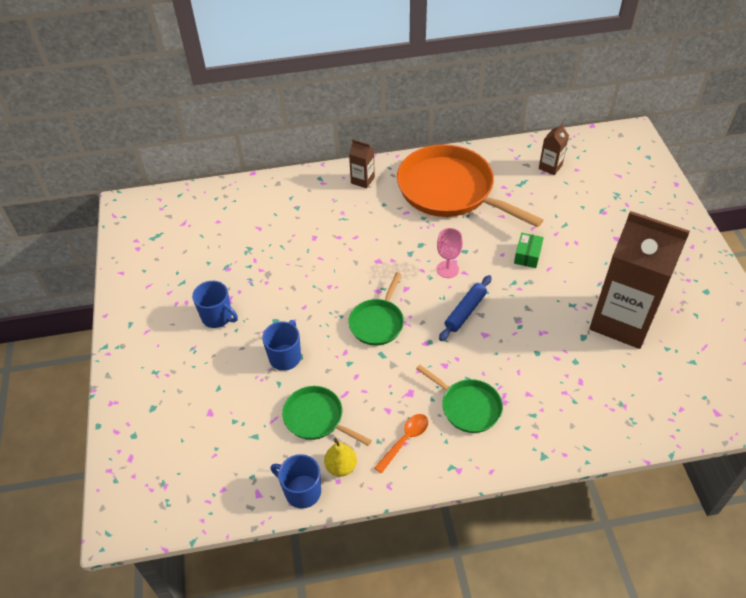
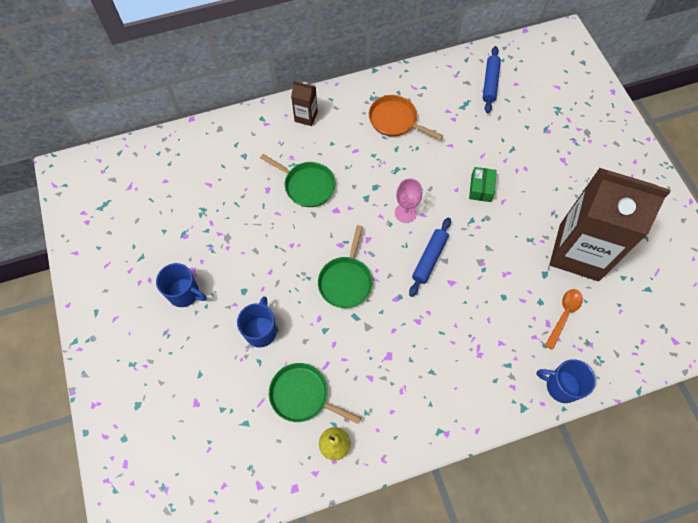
camera: 10 degrees left, 15 degrees up
(301, 491) = (301, 477): blue mug -> blue mug (561, 386)
(405, 440) = (391, 408): orange spoon -> orange spoon (564, 315)
(449, 190) = (395, 120): orange pan -> orange pan, size x0.50
(468, 407) = (446, 364): green pan -> green pan (307, 185)
(550, 167) = (490, 83): brown carton -> blue rolling pin

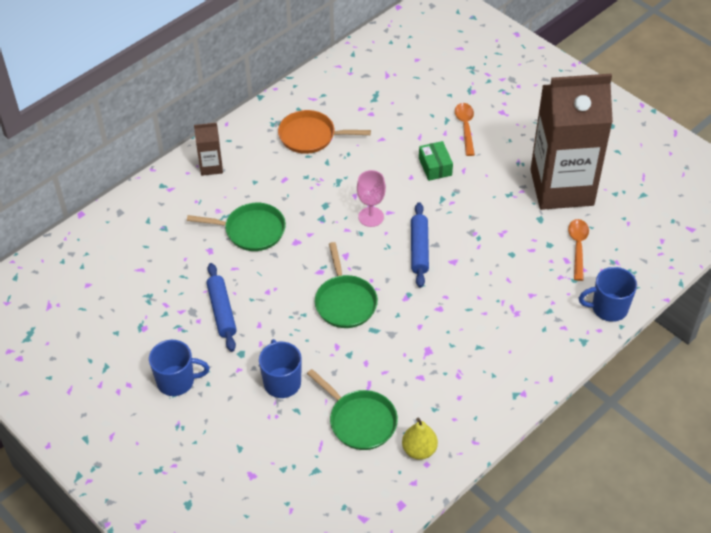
camera: 25 degrees left, 15 degrees down
(302, 395) = (360, 421): green pan -> green pan turned 135 degrees counterclockwise
(490, 83) = (390, 67): blue rolling pin -> blue rolling pin (222, 311)
(524, 162) = (465, 127): none -> orange spoon

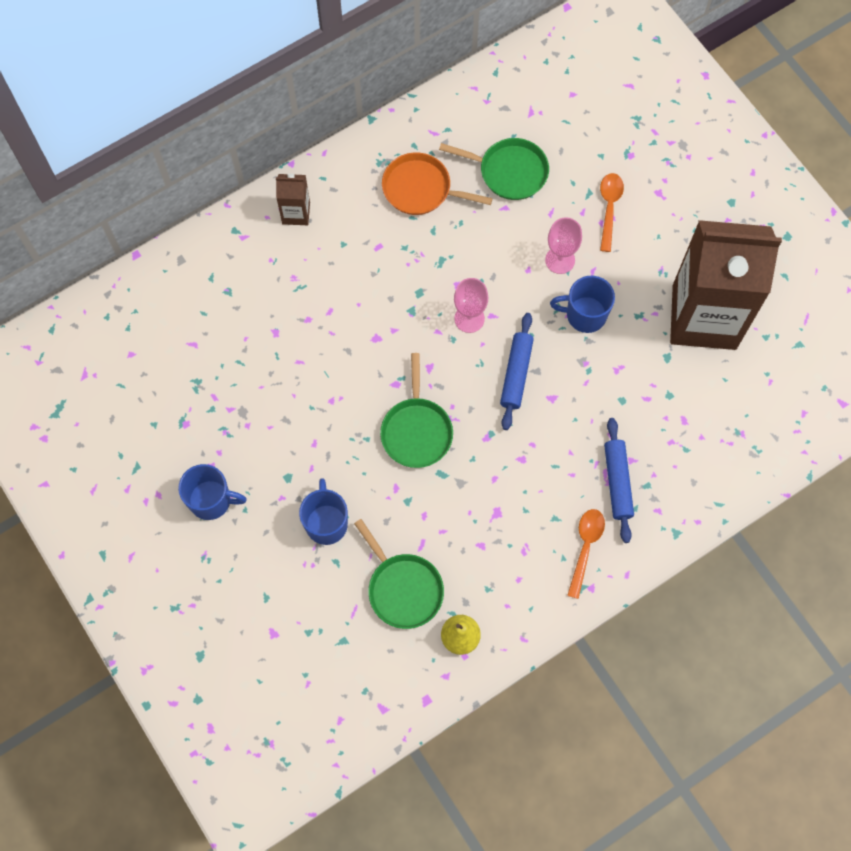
camera: 10 degrees right, 20 degrees up
(222, 311) = (276, 418): blue rolling pin -> blue rolling pin (617, 482)
(251, 230) = (328, 313): green pan -> green pan (509, 171)
(435, 167) = (560, 260): green box -> pink goblet
(578, 247) = (702, 404): orange spoon -> orange spoon (585, 547)
(608, 308) = (716, 494): blue mug -> blue mug (584, 315)

